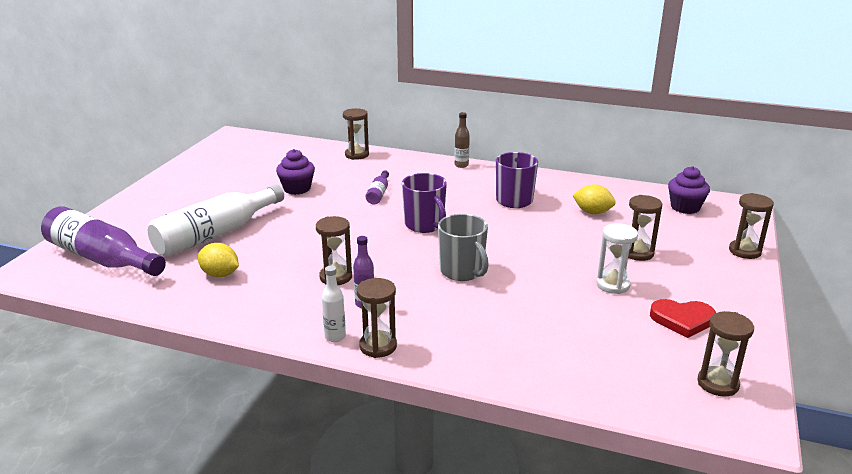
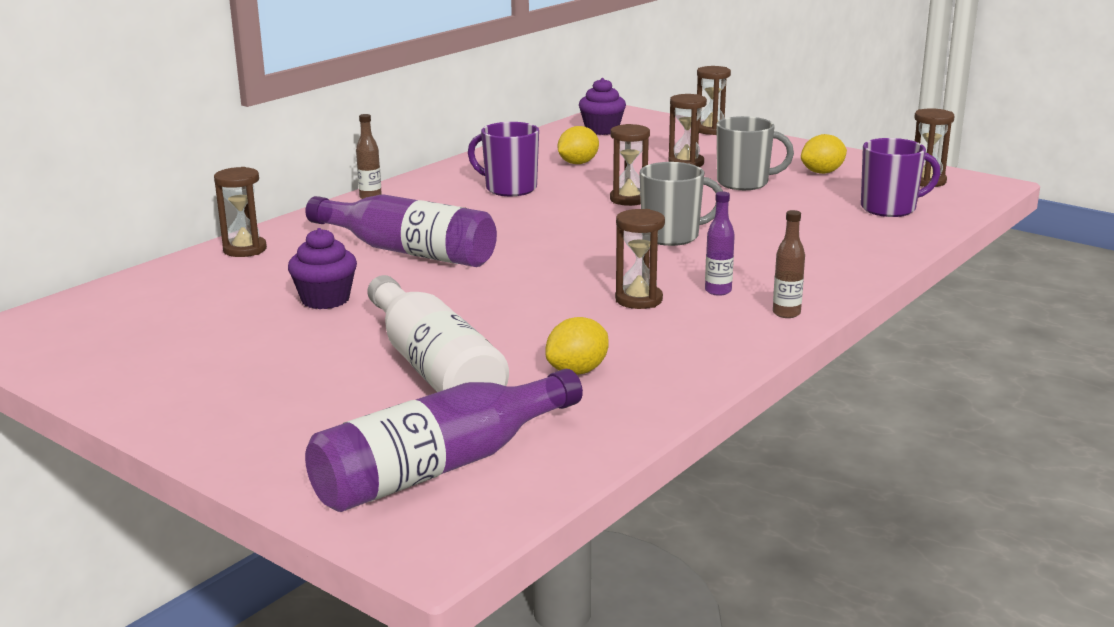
camera: 70 degrees left, 5 degrees down
(335, 337) = (786, 313): white bottle -> brown bottle
(378, 194) = (408, 251): purple bottle -> purple bottle, size x2.20
(378, 346) = (816, 294): brown hourglass -> brown hourglass (629, 199)
(425, 225) = (534, 238): purple mug -> purple mug (890, 208)
(613, 285) = (744, 183): white hourglass -> grey mug
(682, 320) = (822, 172): red heart -> yellow lemon

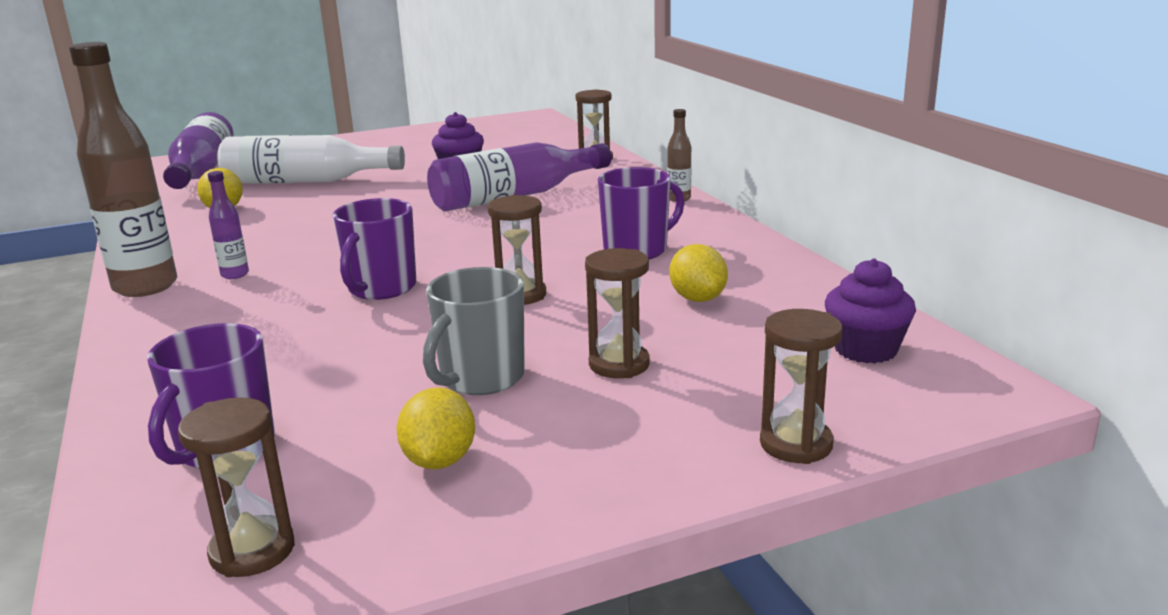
camera: 120 degrees right, 0 degrees up
(638, 300) = (280, 245): brown hourglass -> none
(672, 236) = (381, 289): grey mug -> purple mug
(786, 313) = (145, 287): brown bottle -> brown bottle, size x2.20

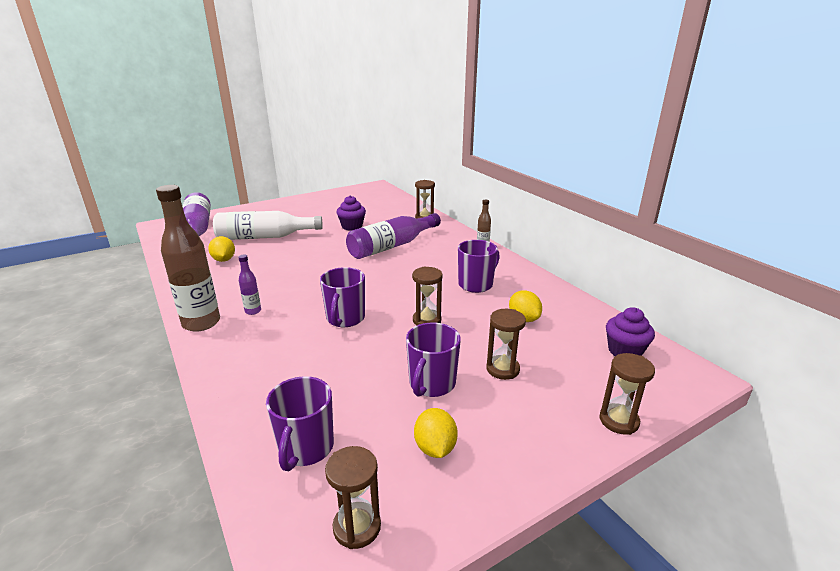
camera: 10 degrees left, 5 degrees up
(481, 378) = (431, 384): grey mug -> purple mug

